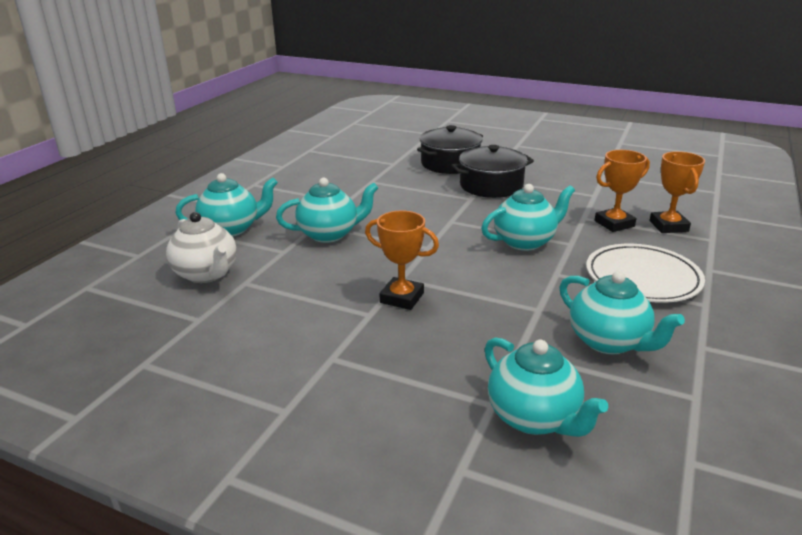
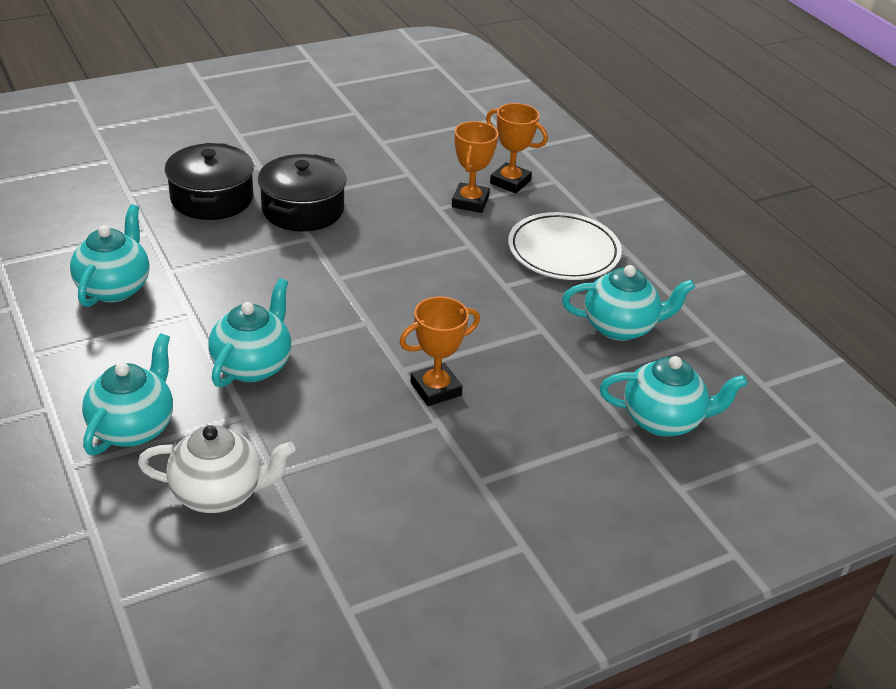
camera: 55 degrees left, 10 degrees up
(525, 242) = (435, 265): turquoise teapot -> turquoise teapot (114, 288)

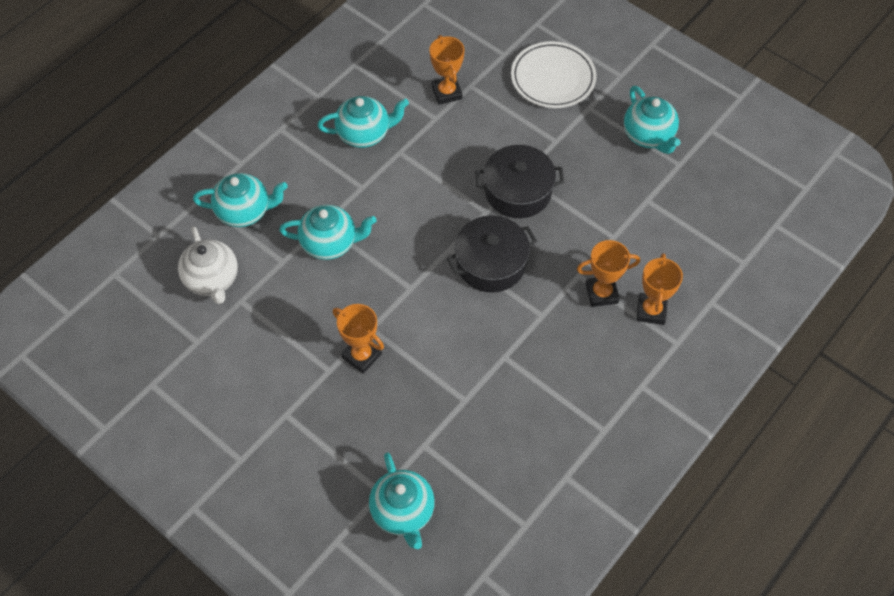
camera: 70 degrees right, 20 degrees up
(120, 211) = (446, 92): none -> orange trophy
(212, 198) = (495, 133): black pot -> black pot (491, 263)
(563, 251) = (575, 382): white plate -> white plate (553, 78)
(620, 327) = (498, 453): turquoise teapot -> turquoise teapot (648, 136)

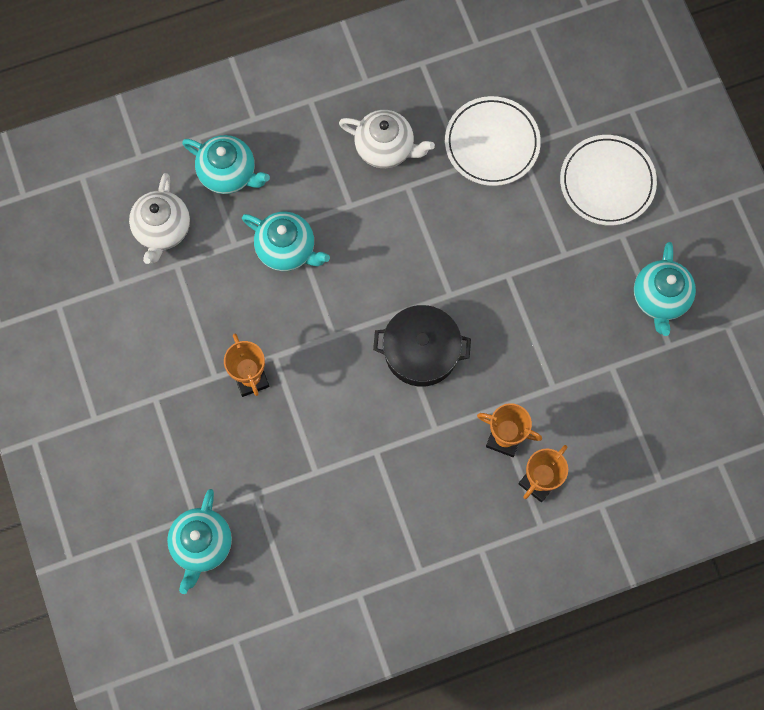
camera: 30 degrees right, 15 degrees up
(364, 134) = (385, 148): turquoise teapot -> white teapot
(446, 92) = (492, 143): orange trophy -> white plate
(518, 191) = (493, 290): black pot -> none

